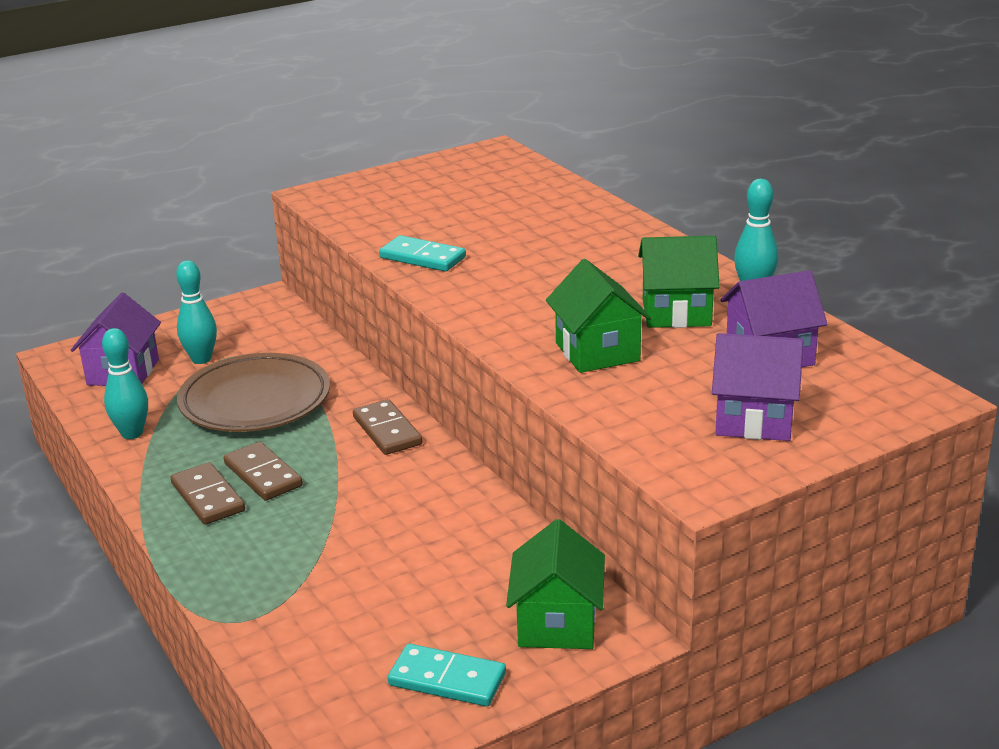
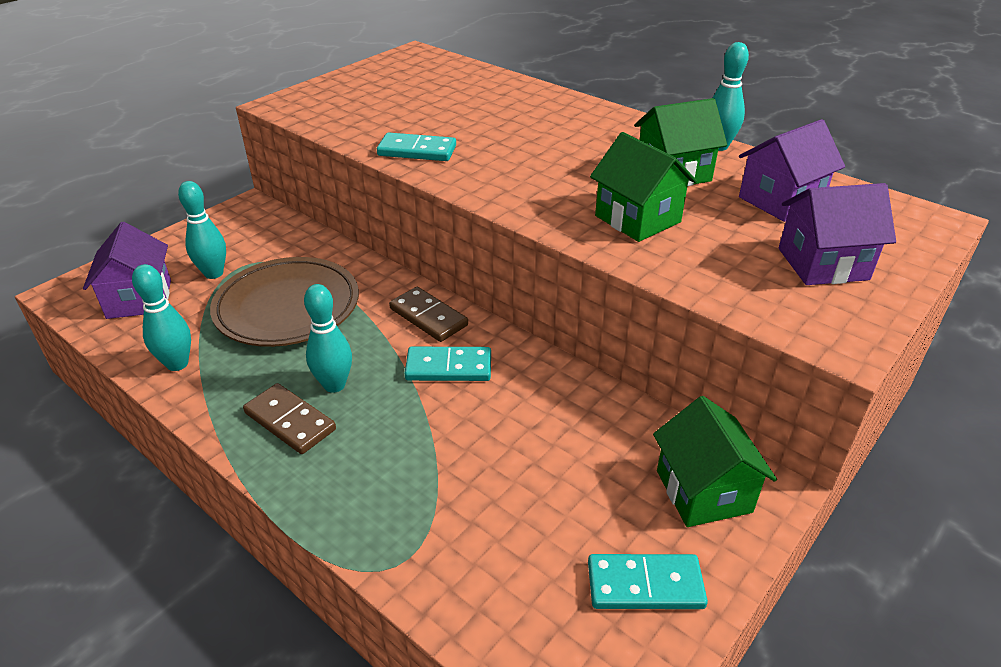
camera: 20 degrees left, 10 degrees up
(263, 475) = (334, 385): brown domino -> turquoise bowling pin
(379, 478) = (449, 367): none -> turquoise domino

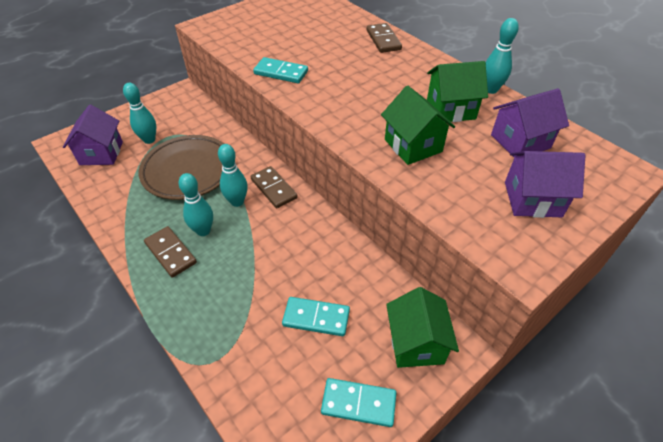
camera: 10 degrees right, 10 degrees up
(177, 364) = (113, 203): turquoise bowling pin -> turquoise bowling pin (237, 202)
(449, 367) = (277, 228): turquoise domino -> turquoise domino (316, 318)
(550, 102) = (383, 40): none -> brown domino

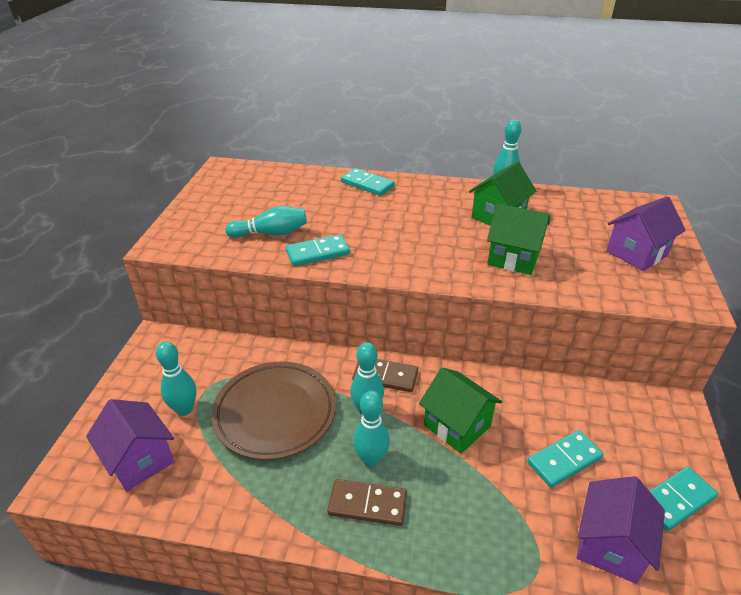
camera: 40 degrees left, 10 degrees down
(271, 46) = (271, 233): none -> turquoise bowling pin
(383, 40) = (367, 184): brown domino -> turquoise domino
(416, 343) = (649, 423): green house -> green house (457, 425)
(520, 141) = (574, 217): purple house -> purple house (610, 545)

